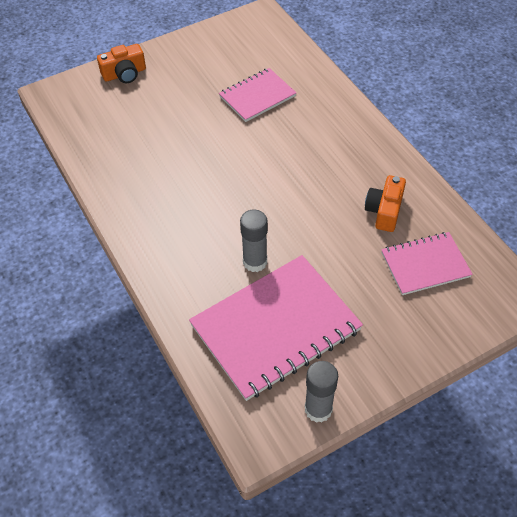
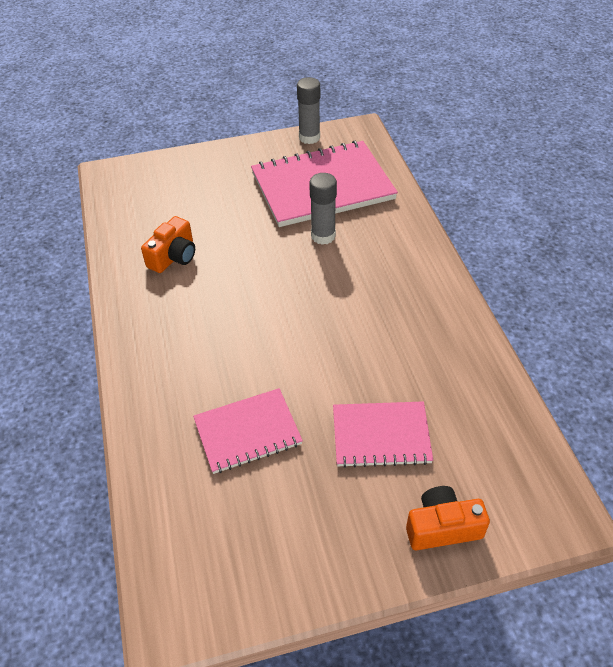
camera: 165 degrees left, 5 degrees down
(425, 265) = (168, 207): pink notebook -> pink notebook (381, 435)

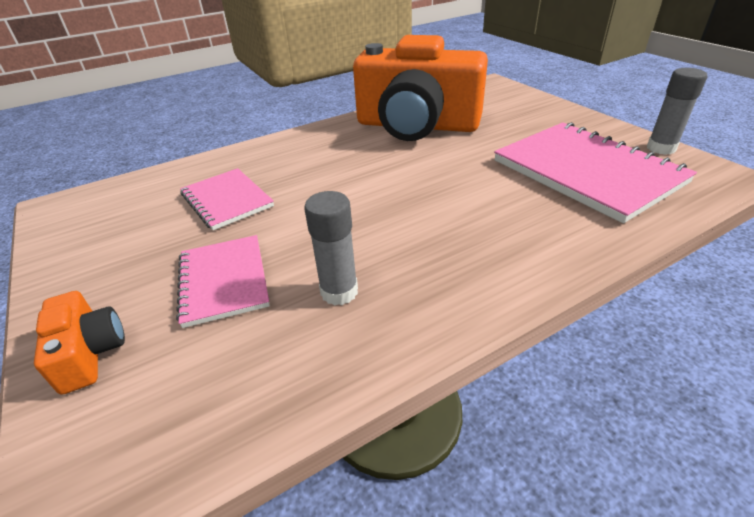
camera: 75 degrees right, 10 degrees down
(173, 256) = (417, 126): orange camera -> orange camera, size x2.45
(323, 236) = (505, 188): grey glue stick -> grey glue stick (339, 292)

